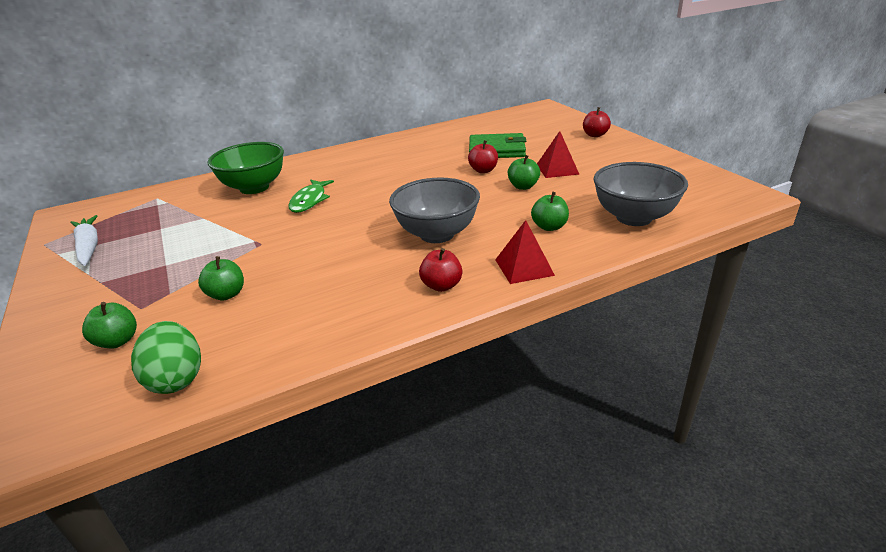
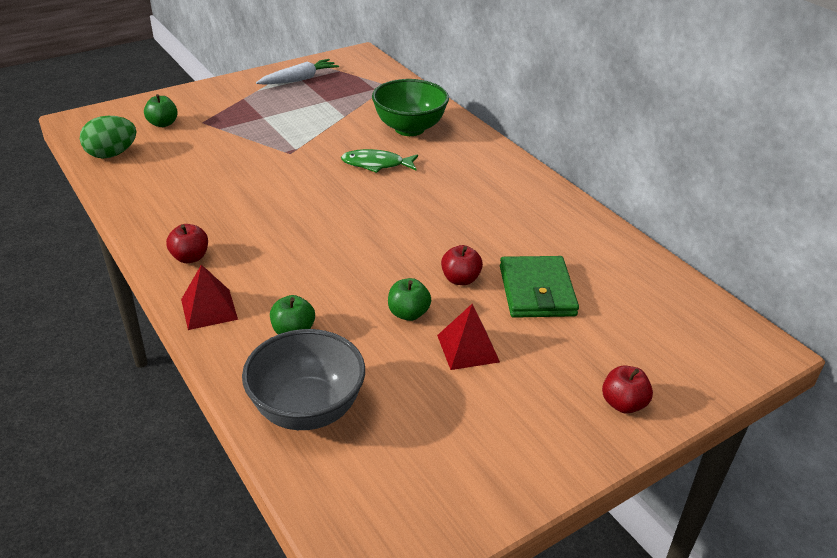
camera: 80 degrees right, 5 degrees up
(227, 294) = (209, 152): green apple -> none
(437, 234) = (290, 250): grey bowl -> none

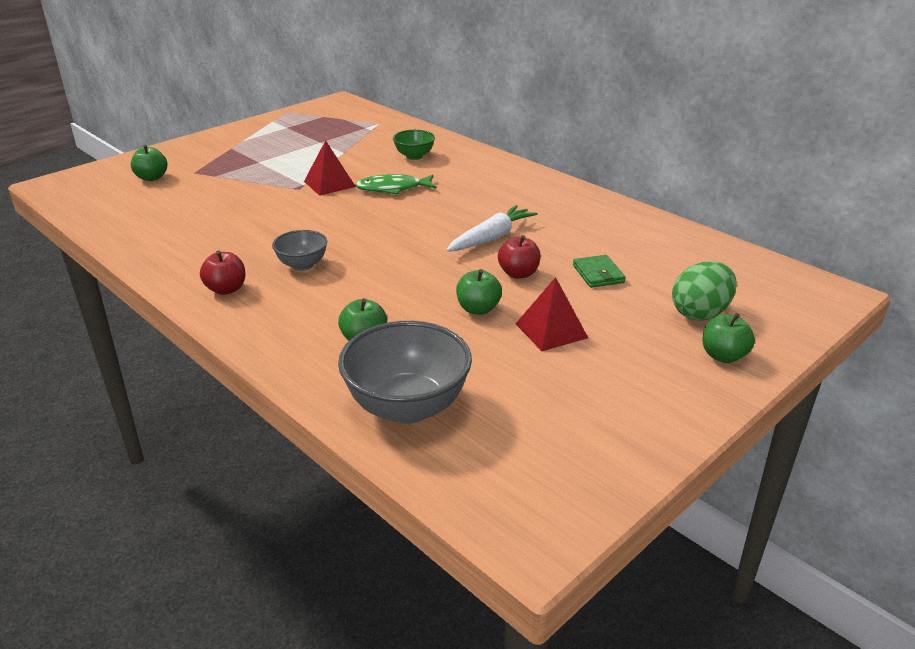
camera: 10 degrees left, 5 degrees down
(112, 154) = (104, 209): green egg -> green egg (700, 313)
(209, 309) = (264, 332): red pyramid -> red pyramid (329, 184)
(265, 240) = (302, 265): none -> grey bowl
(299, 79) = (284, 127): white carrot -> white carrot (491, 238)
(409, 129) = (414, 156): green bowl -> green bowl, size x0.54
(536, 291) = (598, 274): green wallet -> green wallet, size x0.56
(623, 404) = (723, 356): red apple -> green apple

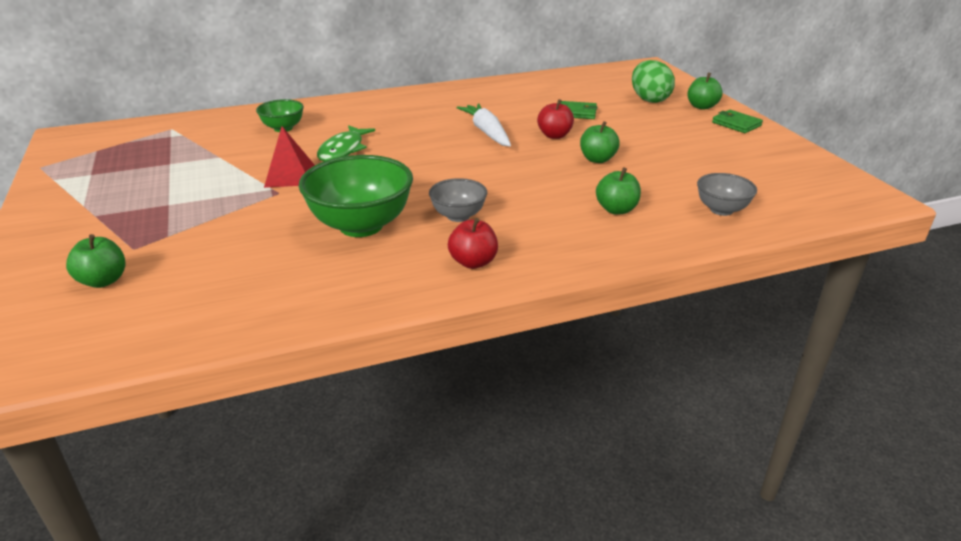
camera: 65 degrees left, 0 degrees up
(263, 231) = (361, 226): none -> green bowl
(407, 407) = (721, 210): grey bowl -> grey bowl, size x0.54
(551, 330) = (644, 143): red pyramid -> none
(689, 391) = (736, 124): none -> green wallet

